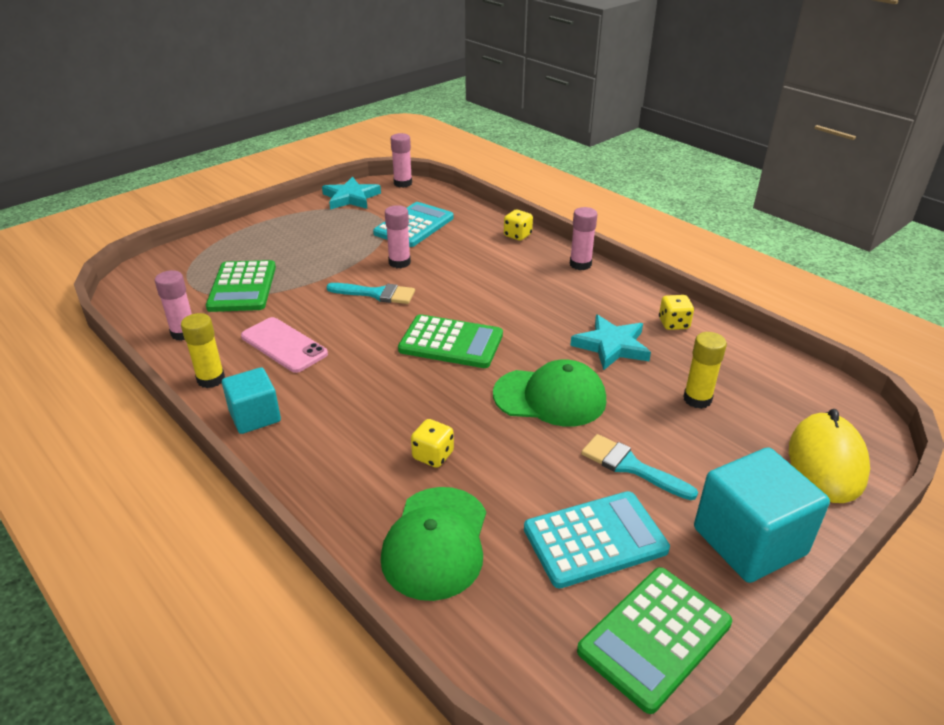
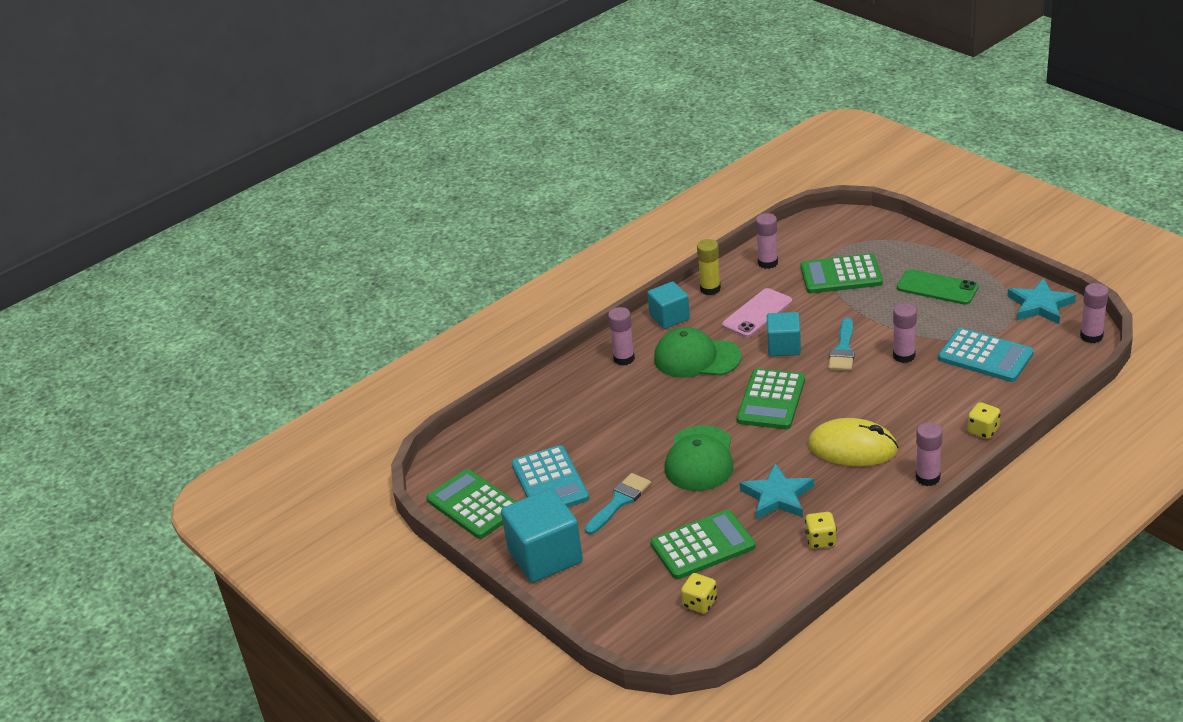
camera: 95 degrees right, 0 degrees up
(298, 238) = (937, 288): none -> green phone
(330, 461) = (624, 358): none -> pink glue stick
(356, 330) = (784, 347): none -> turquoise cube
(433, 455) = (630, 403): yellow dice -> yellow dice (700, 603)
(436, 542) = (550, 412): green cap -> green cap (696, 358)
(697, 399) = (702, 545): yellow glue stick -> green calculator
(826, 461) = (625, 614): yellow mouse -> yellow mouse (852, 448)

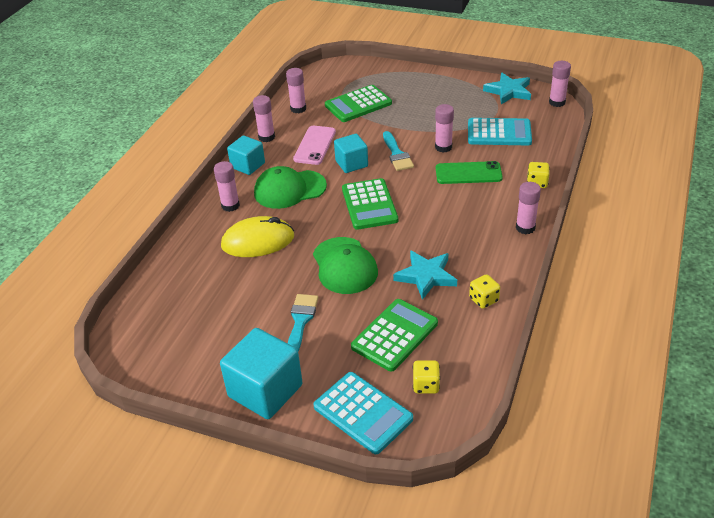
camera: 30 degrees left, 5 degrees up
(473, 505) = (171, 366): green calculator -> none
(550, 481) = (229, 323): turquoise calculator -> turquoise calculator (363, 413)
(710, 289) = (266, 137): yellow glue stick -> pink glue stick
(852, 448) = (455, 222): yellow mouse -> yellow mouse (258, 241)
(937, 288) = (431, 96): green phone -> green phone (468, 173)

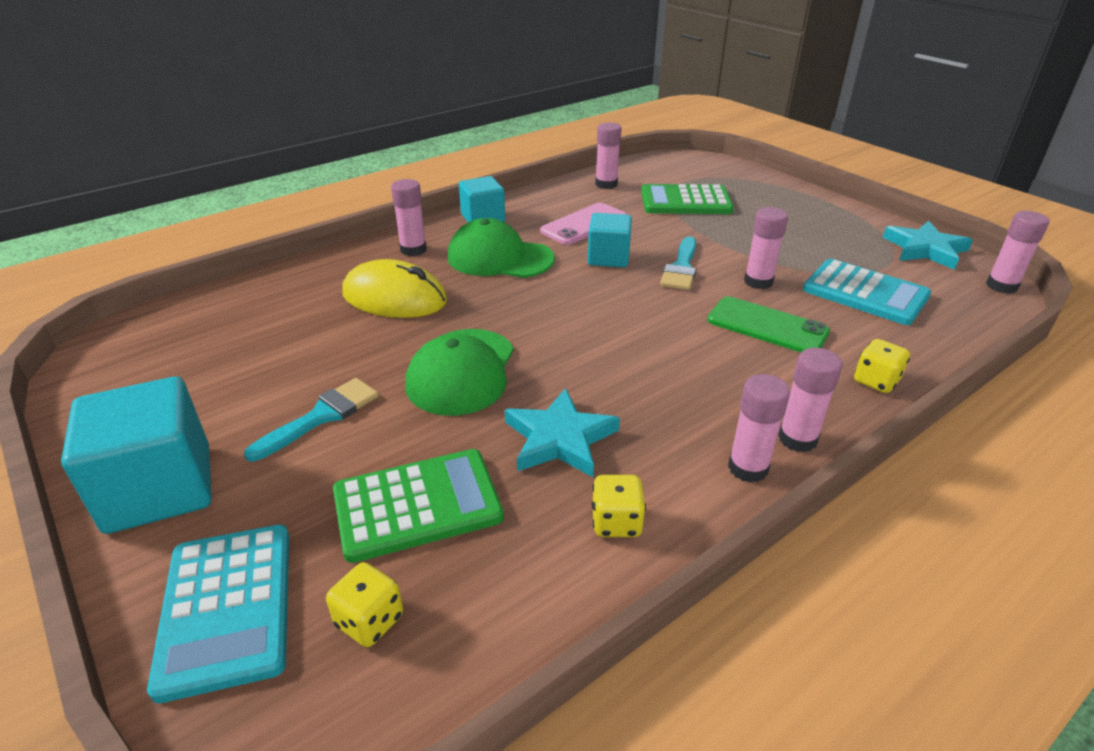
camera: 30 degrees right, 5 degrees down
(266, 137) = (537, 199): pink glue stick -> pink glue stick (748, 468)
(369, 205) = (580, 311): green calculator -> none

